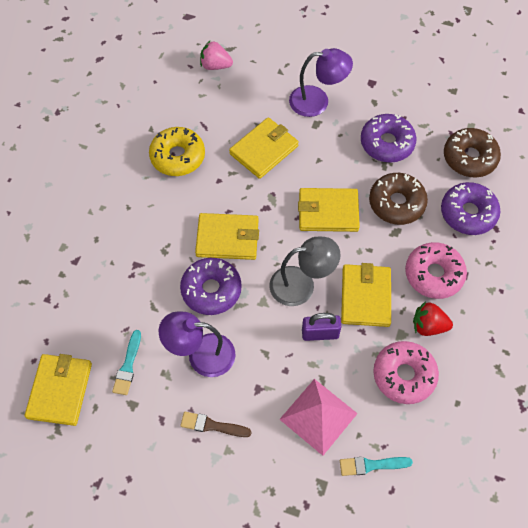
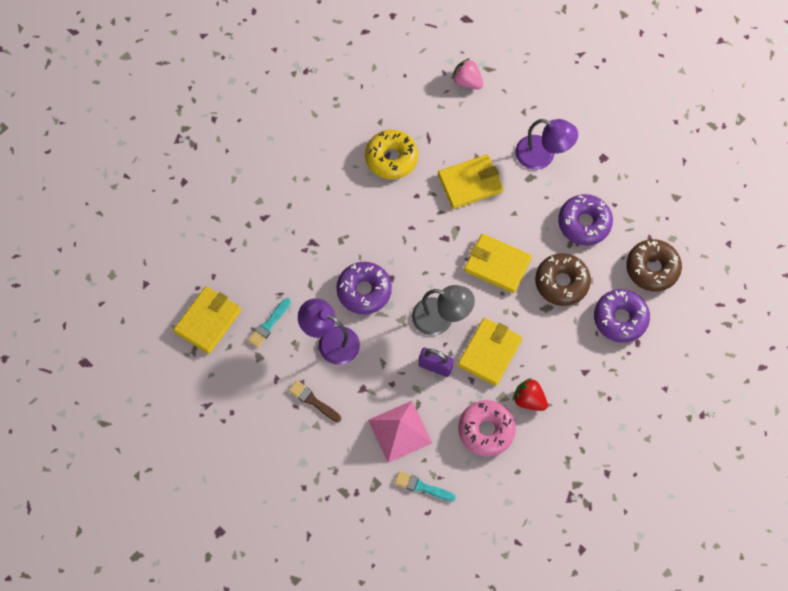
camera: 25 degrees right, 5 degrees up
(227, 238) = (399, 252): yellow wallet -> none
(434, 274) = (558, 359): pink donut -> none

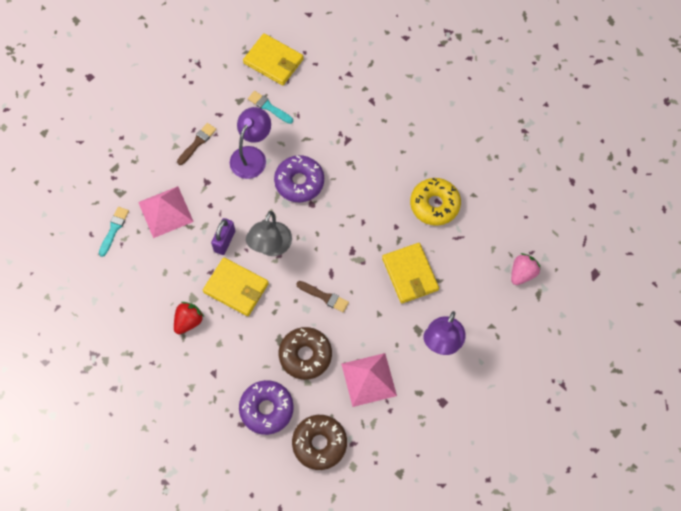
camera: 90 degrees right, 0 degrees up
(486, 430) = (161, 283): pink donut -> none
(497, 265) = (324, 297): yellow wallet -> brown brush
(584, 223) = (368, 379): purple donut -> pink pyramid

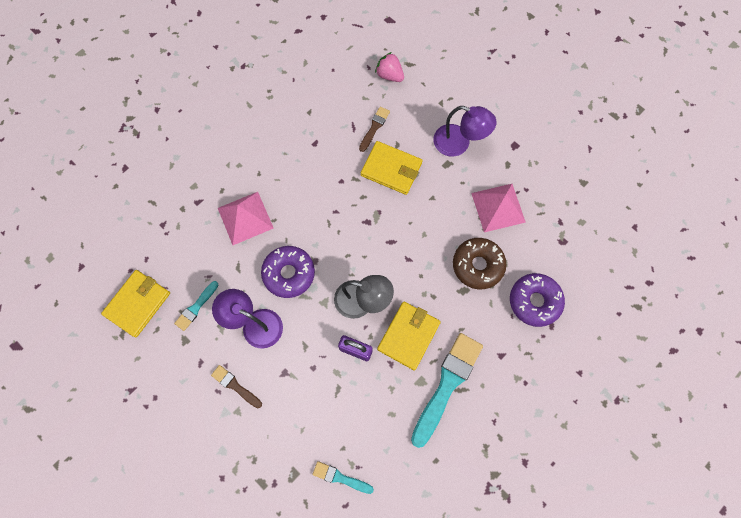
camera: 90 degrees left, 5 degrees up
(165, 211) = (319, 417): pink pyramid -> pink pyramid (245, 218)
(188, 321) = (447, 384): red strawberry -> turquoise brush
(319, 444) = (563, 251): brown donut -> none
(324, 297) = (416, 248): brown brush -> brown brush (374, 127)
(410, 274) = (391, 169): yellow wallet -> yellow wallet turned 45 degrees clockwise
(434, 205) = (318, 146): yellow donut -> none

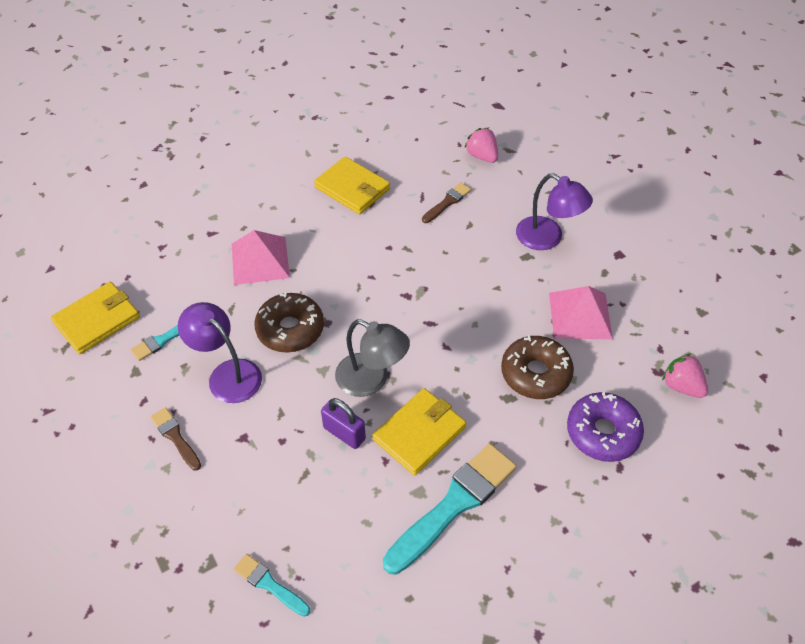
camera: 15 degrees right, 20 degrees down
(289, 273) = (290, 329): purple donut -> brown donut
(391, 169) = (454, 248): yellow wallet -> yellow wallet (352, 188)
(580, 249) = (681, 386): none -> pink strawberry

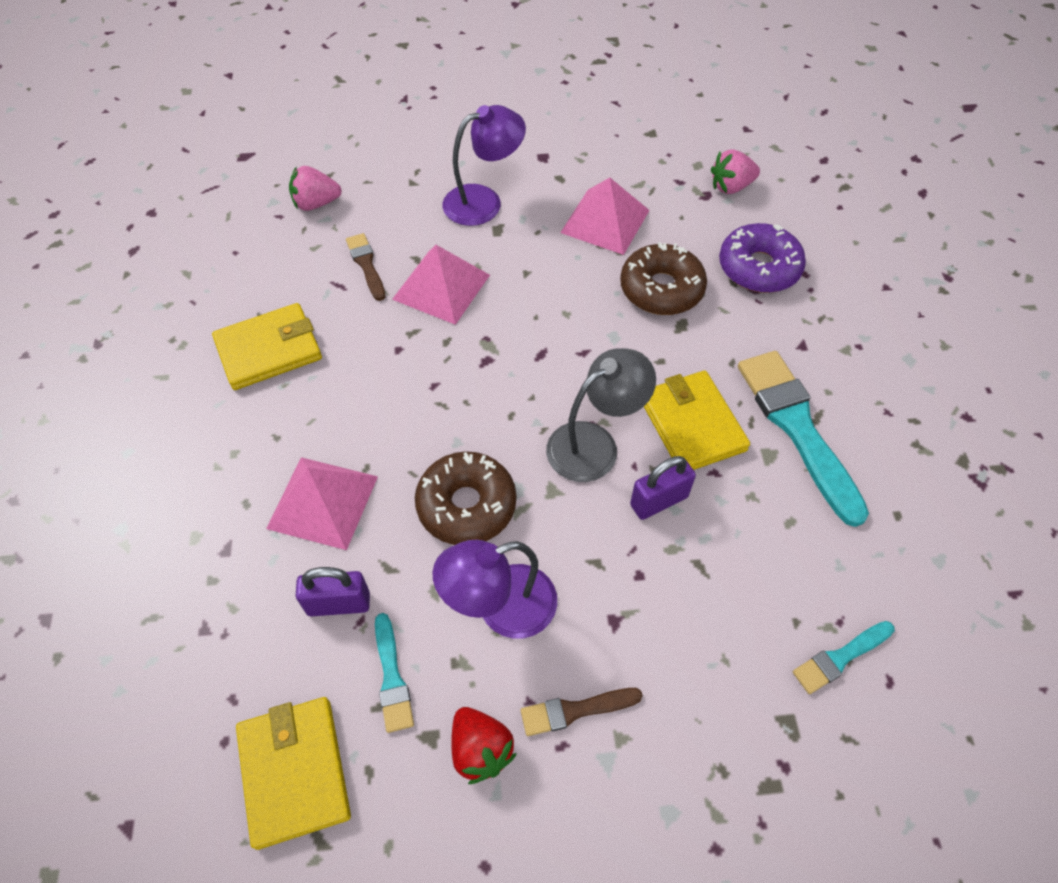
camera: 65 degrees left, 5 degrees up
(136, 398) = (480, 749): none -> red strawberry
(199, 296) = (338, 603): none -> purple padlock
(453, 247) = (441, 287): none -> pink pyramid

